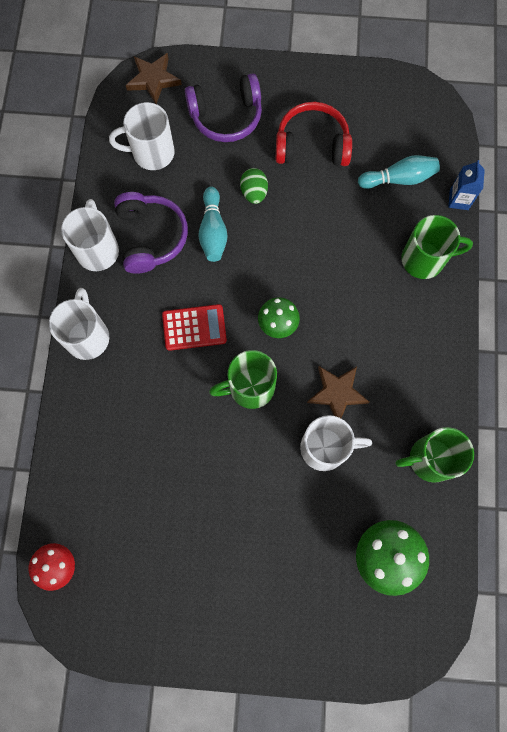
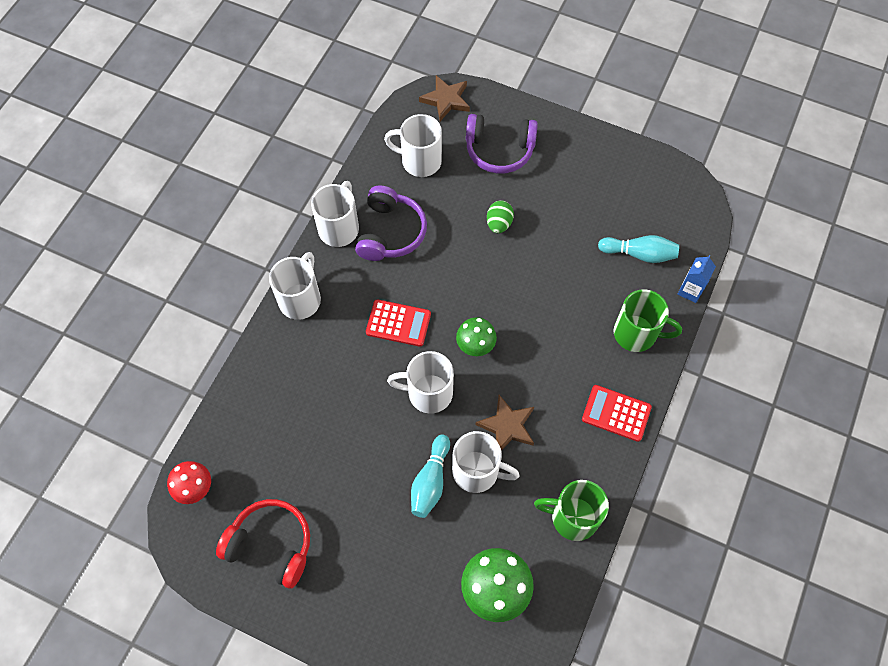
camera: 20 degrees right, 10 degrees down
(213, 231) = (448, 245): turquoise bowling pin -> turquoise bowling pin (430, 481)
(250, 387) = (428, 393): green mug -> white mug
(312, 145) = (568, 199): red headphones -> red headphones (271, 545)
(433, 344) = (616, 413): none -> red calculator

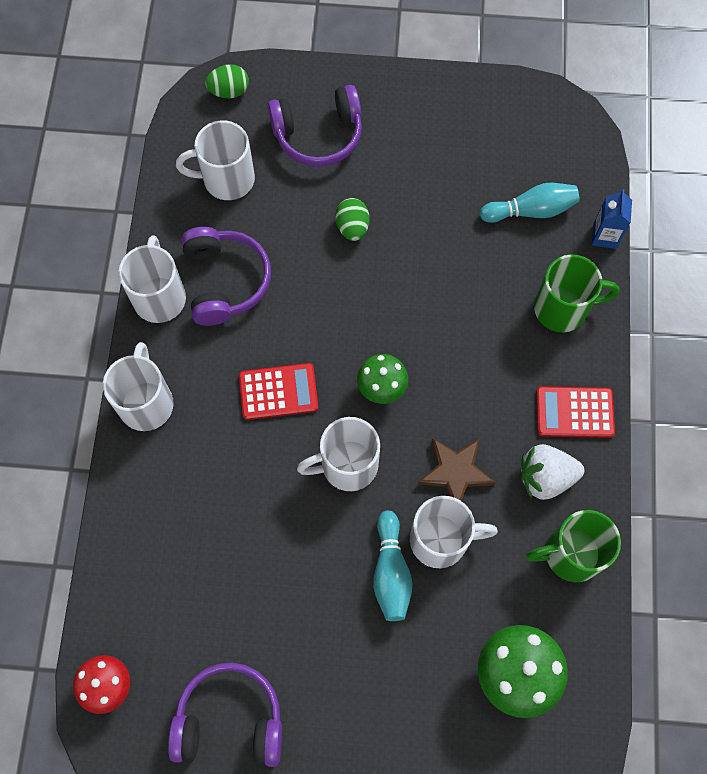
camera: 20 degrees left, 5 degrees up
(271, 545) = (230, 720): red headphones -> purple headphones
(446, 100) = (229, 91): brown star -> green egg
(575, 453) = (545, 477): none -> white strawberry

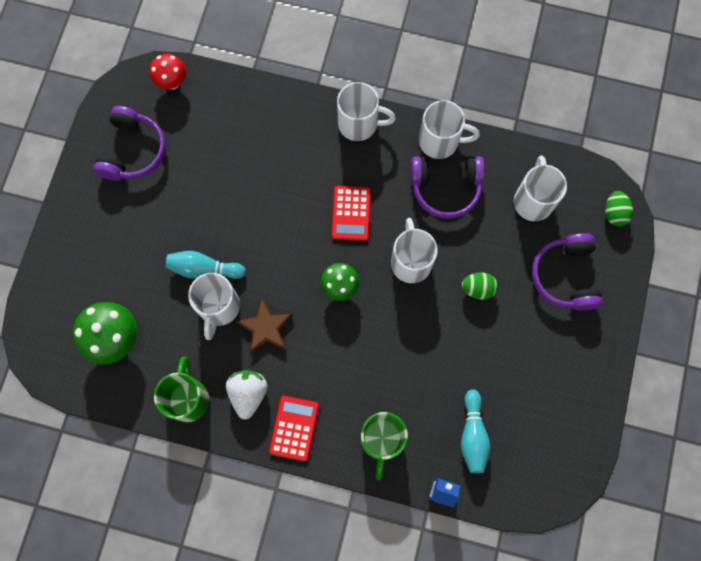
camera: 100 degrees right, 5 degrees up
(347, 465) = (286, 252): white mug -> white mug (411, 261)

